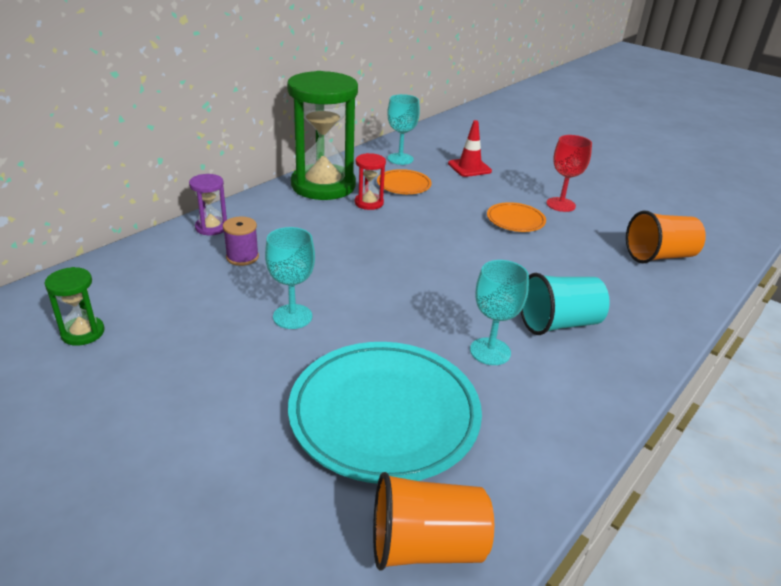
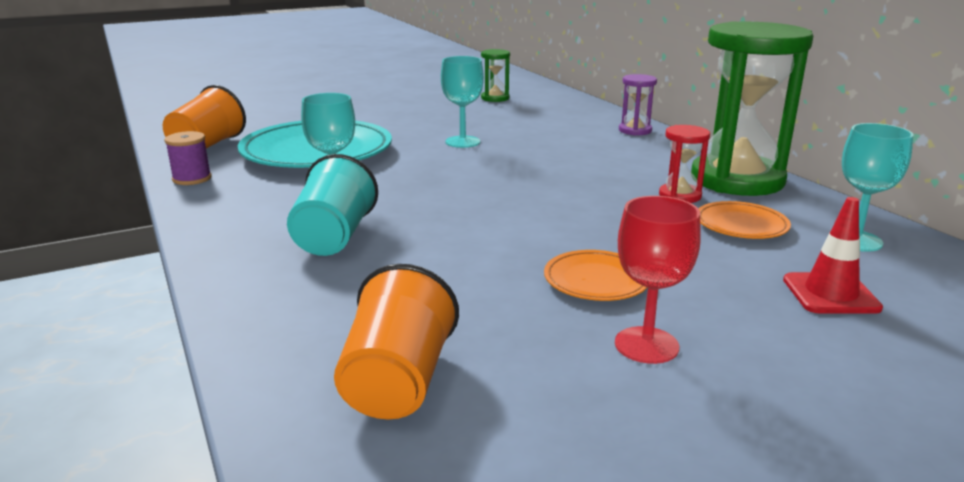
camera: 115 degrees right, 10 degrees down
(242, 257) = (571, 136): purple spool -> purple spool (192, 178)

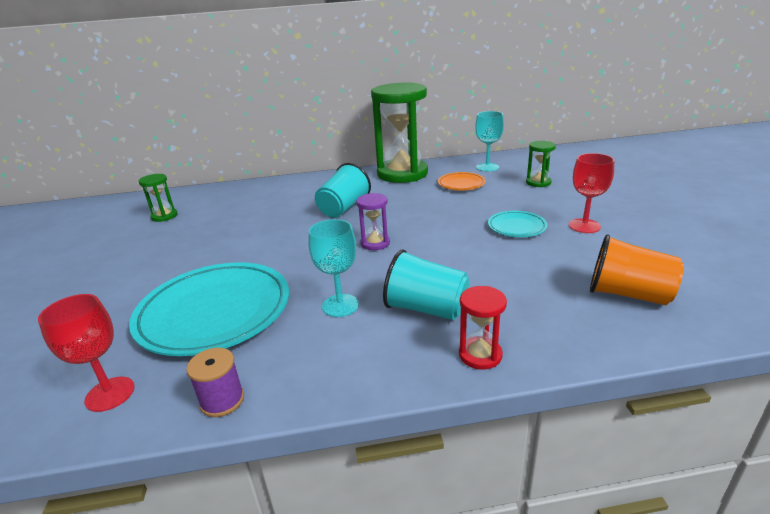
camera: 70 degrees left, 5 degrees up
(207, 146) = (110, 394): orange cup -> red goblet
(462, 142) = (261, 240): turquoise goblet -> none
(574, 163) = (343, 208): none -> turquoise cup
(596, 280) = (516, 227): orange plate -> turquoise plate
(635, 130) = (299, 183): purple hourglass -> purple hourglass (375, 243)
(680, 196) = (416, 190): red hourglass -> red hourglass (480, 355)
(830, 294) = (538, 182): red traffic cone -> green hourglass

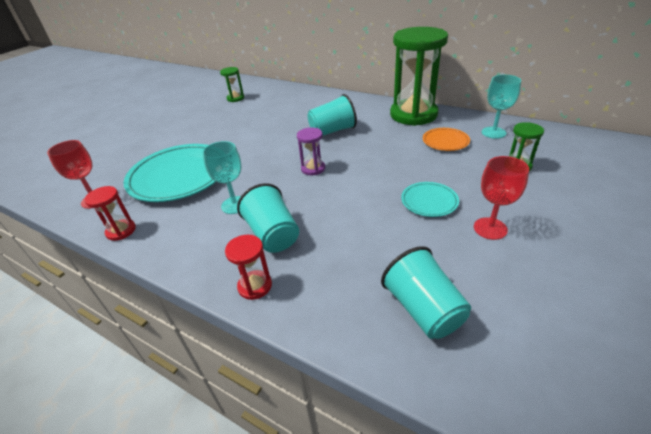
camera: 40 degrees right, 10 degrees up
(222, 400) = (121, 231): purple spool -> red hourglass
(628, 294) = (423, 309): orange cup -> turquoise cup

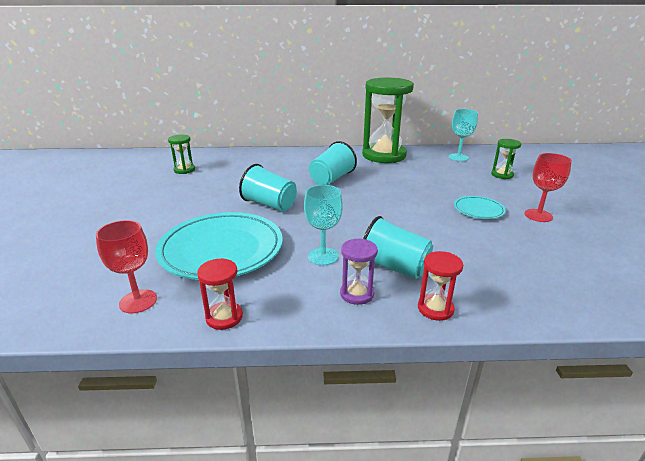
camera: 35 degrees left, 10 degrees down
(313, 168) = (356, 210): purple hourglass -> purple hourglass (357, 294)
(423, 309) = (569, 276): turquoise cup -> turquoise cup (270, 205)
(445, 141) = (434, 169): orange plate -> none

